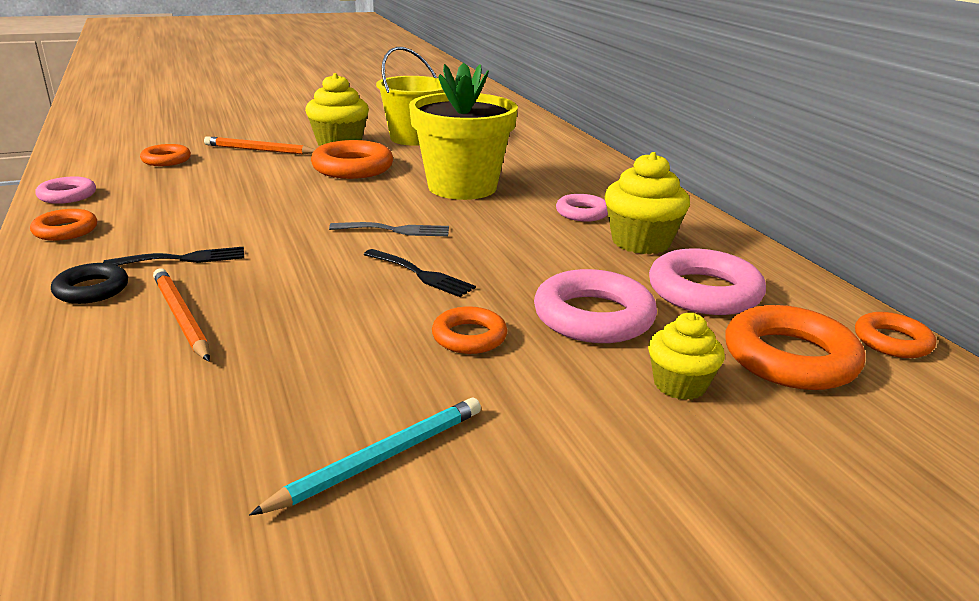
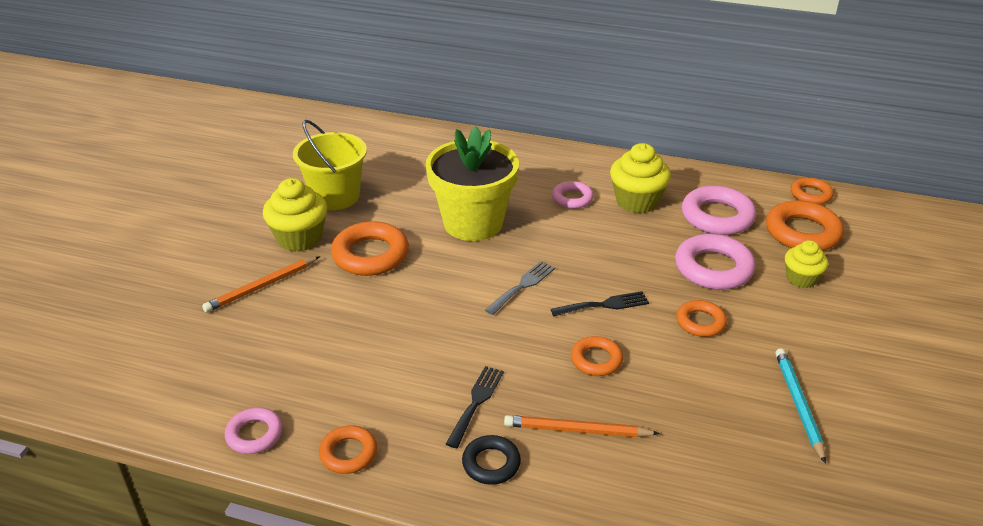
camera: 50 degrees left, 10 degrees up
(166, 160) = (221, 349): orange ring -> orange ring (596, 360)

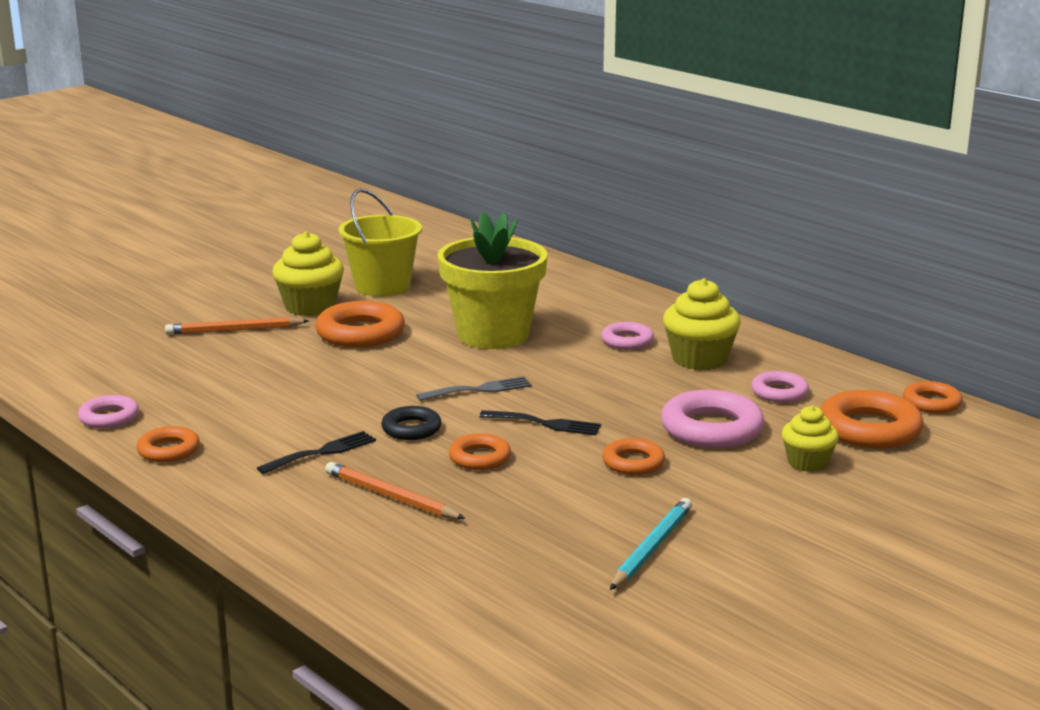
camera: 30 degrees right, 15 degrees down
(491, 463) = (281, 493): black ring -> black ring (411, 429)
(717, 216) = (779, 392): pink ring -> pink ring, size x0.59

